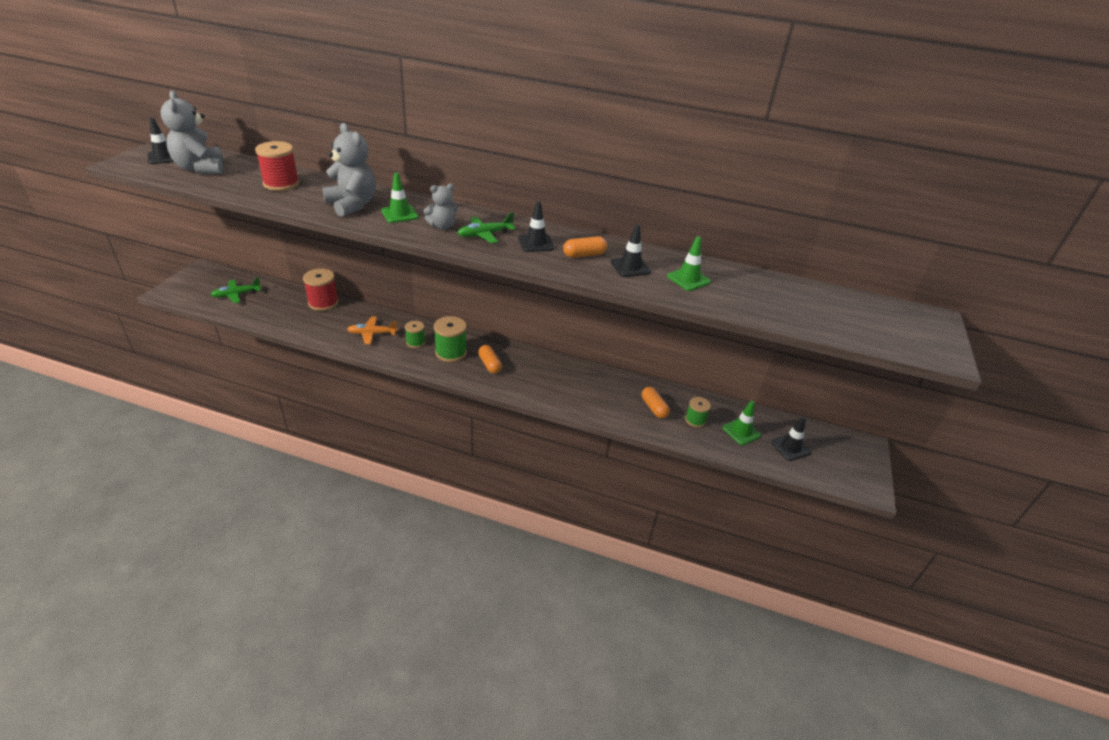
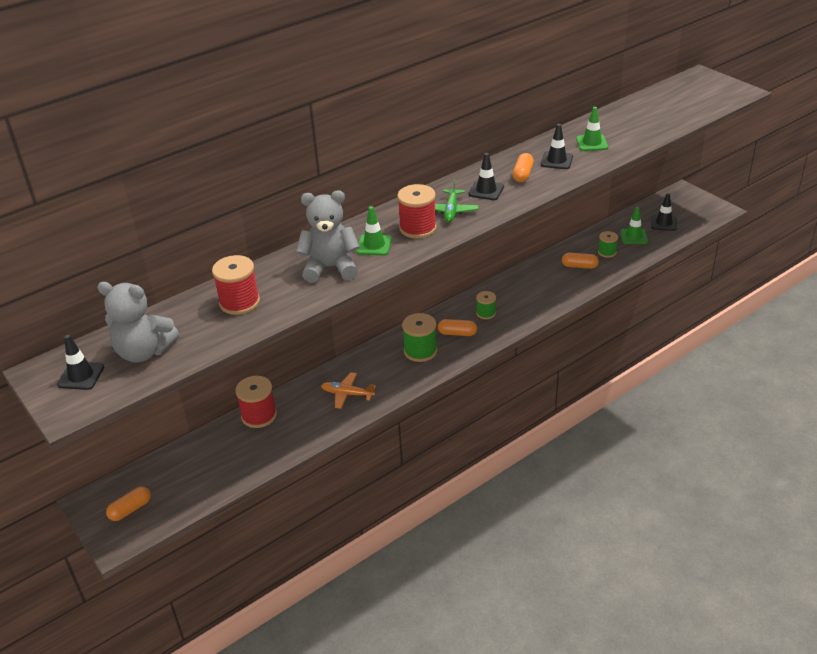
camera: 50 degrees left, 0 degrees up
(201, 286) = (130, 509): none -> orange capsule
(236, 295) = (179, 481): green plane -> none
(372, 334) = (347, 394): orange plane -> orange plane turned 75 degrees clockwise
(415, 342) = (386, 369): green spool -> green spool (486, 313)
(442, 226) = (418, 228): grey teddy bear -> red spool

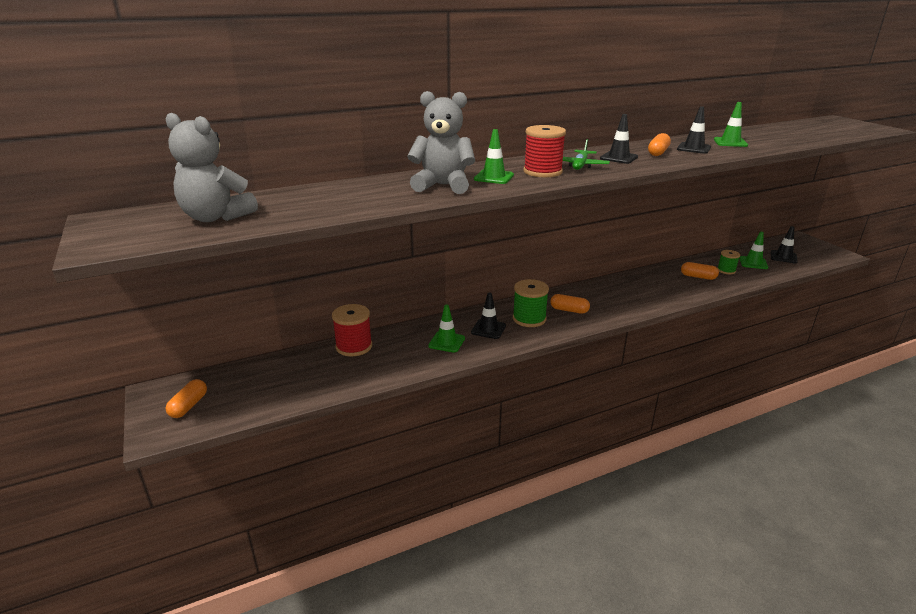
camera: 10 degrees right, 10 degrees down
(81, 376) = (137, 226): black traffic cone -> black traffic cone (488, 329)
(130, 509) = (189, 406): orange capsule -> orange capsule turned 45 degrees counterclockwise
(239, 302) = (337, 197): red spool -> none
(347, 394) = (446, 342): orange plane -> green traffic cone
(486, 313) = (600, 299): green spool -> none

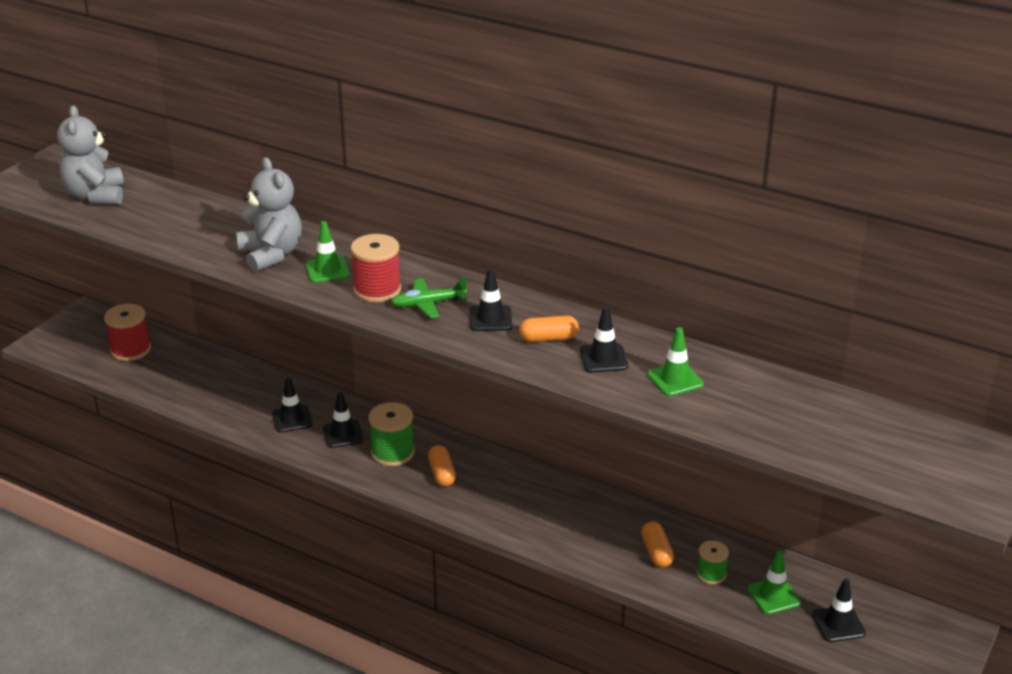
camera: 55 degrees right, 5 degrees up
(189, 406) = (80, 338): orange capsule -> none
(354, 346) = (235, 370): red spool -> red spool (130, 350)
(446, 342) = (292, 419): green traffic cone -> black traffic cone

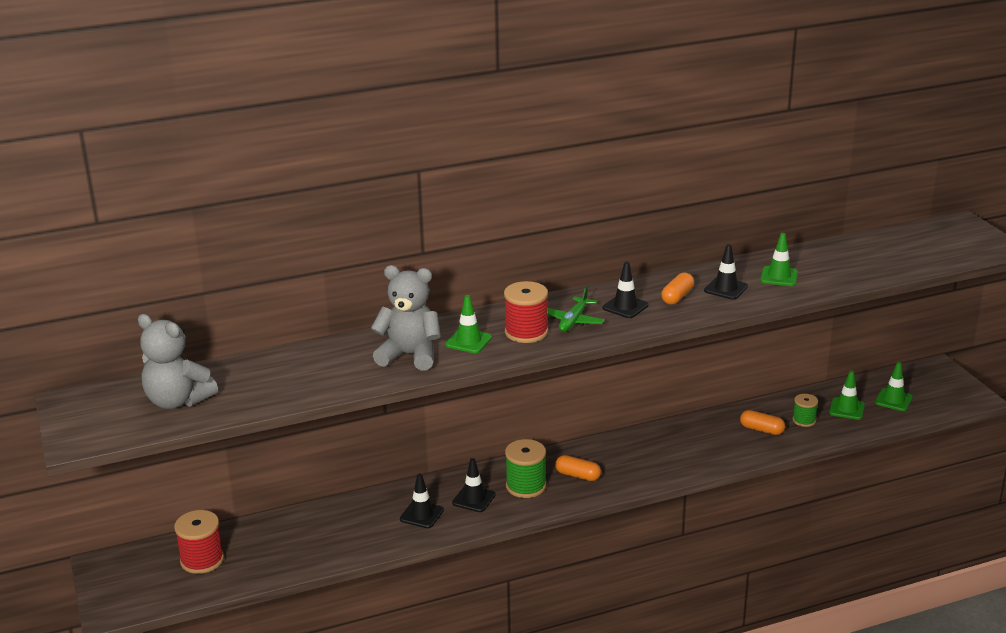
camera: 50 degrees left, 5 degrees down
(838, 624) = (893, 400): black traffic cone -> green traffic cone

